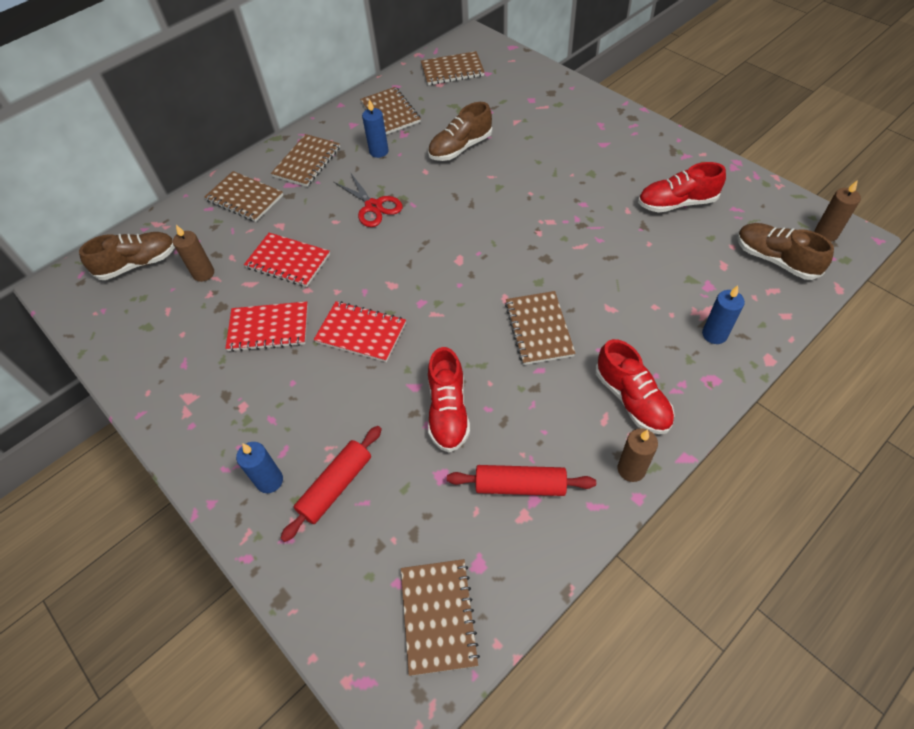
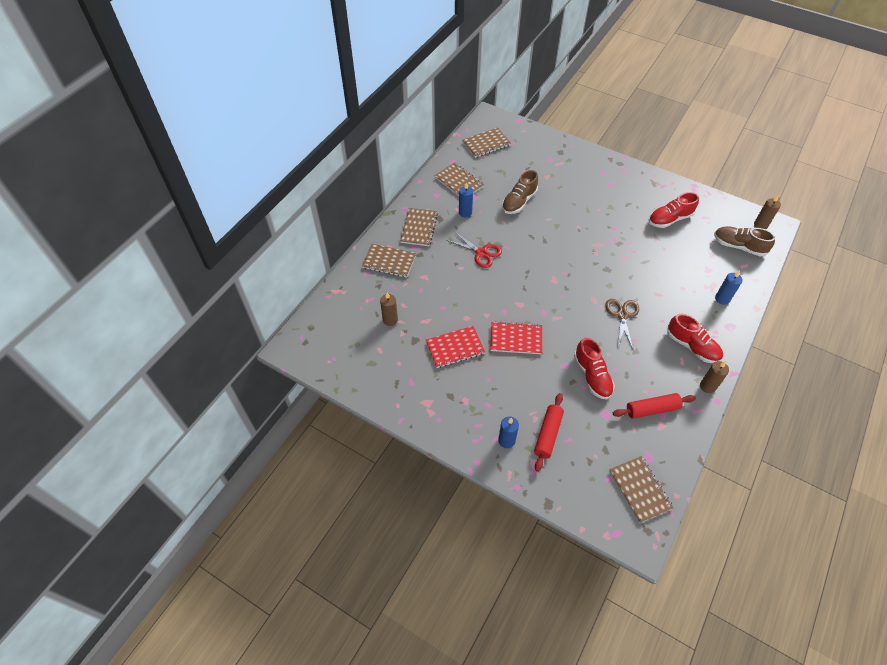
camera: 20 degrees left, 0 degrees up
(138, 264) = (339, 322): brown shoe -> none
(288, 261) = (443, 301): red notebook -> none
(538, 329) = (622, 315): brown notebook -> brown scissors

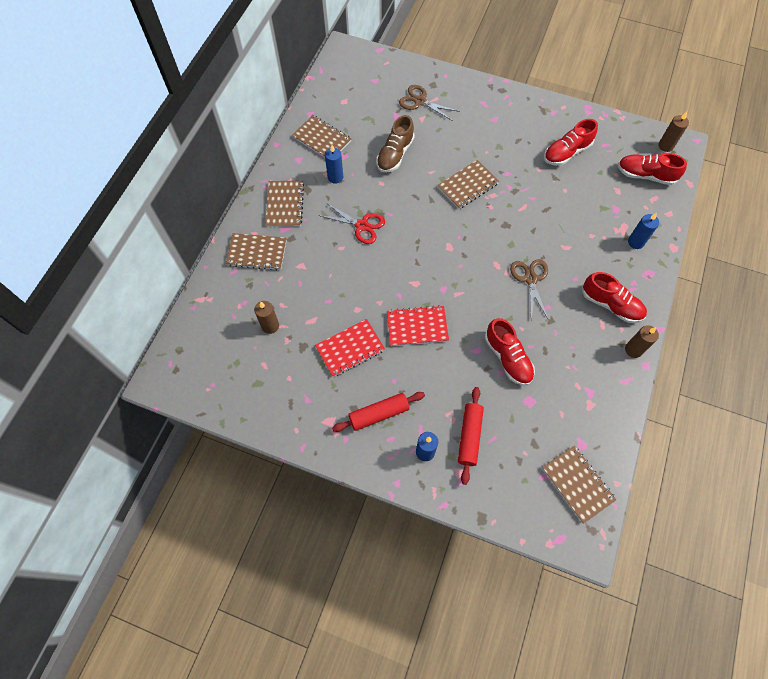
camera: 10 degrees left, 10 degrees up
(486, 144) = (346, 85): brown notebook -> brown notebook (468, 186)
(547, 163) = (420, 101): none -> brown scissors
(652, 409) = (578, 387): red rolling pin -> red rolling pin (379, 414)
(738, 246) = (645, 175): brown shoe -> red shoe

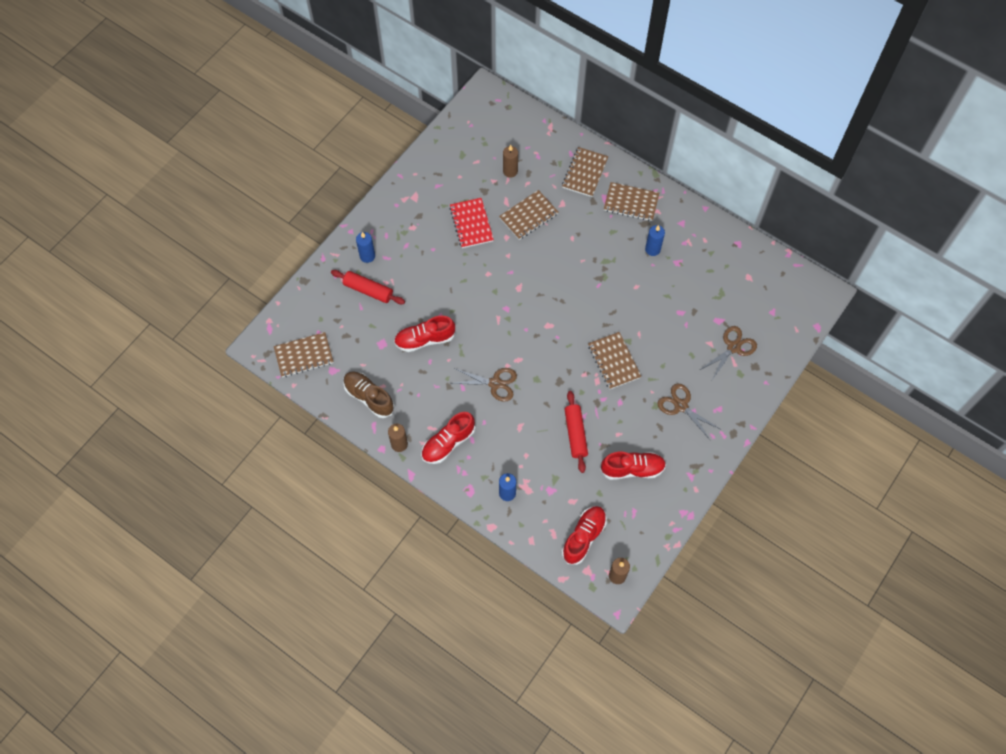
camera: 105 degrees right, 0 degrees up
(322, 139) = (702, 247): brown notebook -> brown notebook (528, 216)
(361, 226) = (591, 259): red scissors -> none
(379, 414) = (408, 231): red rolling pin -> red rolling pin (575, 434)
(395, 154) = (668, 307): brown shoe -> brown shoe (369, 397)
(417, 327) = (476, 278): red notebook -> none
(491, 129) = (681, 405): none -> brown scissors
(566, 152) = (632, 469): red shoe -> red shoe turned 105 degrees clockwise

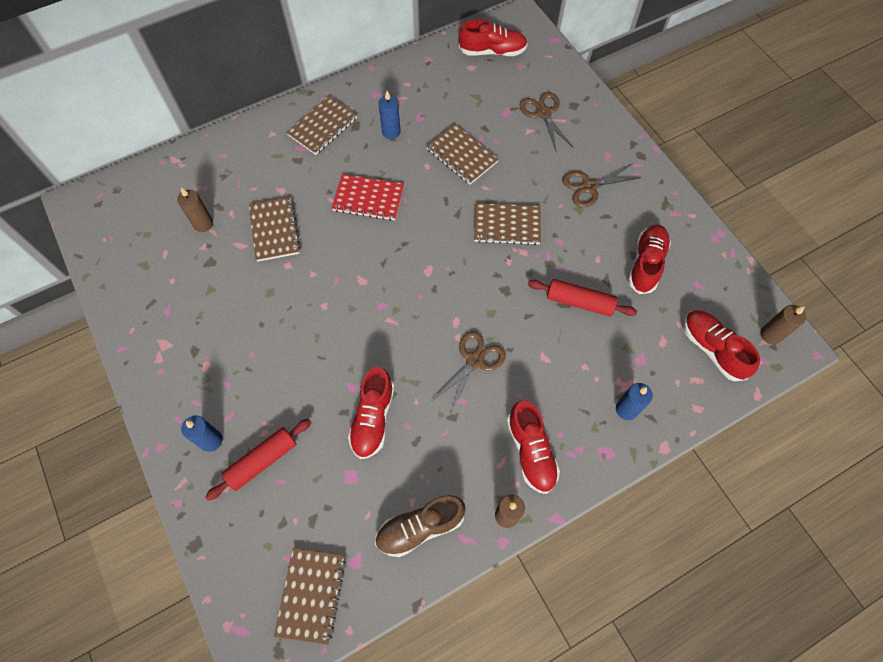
camera: 65 degrees left, 0 degrees up
(471, 224) = (245, 295): red notebook -> red notebook (368, 199)
(584, 173) = (257, 152): brown notebook -> brown notebook (462, 155)
(775, 286) = (492, 51): none -> red shoe

